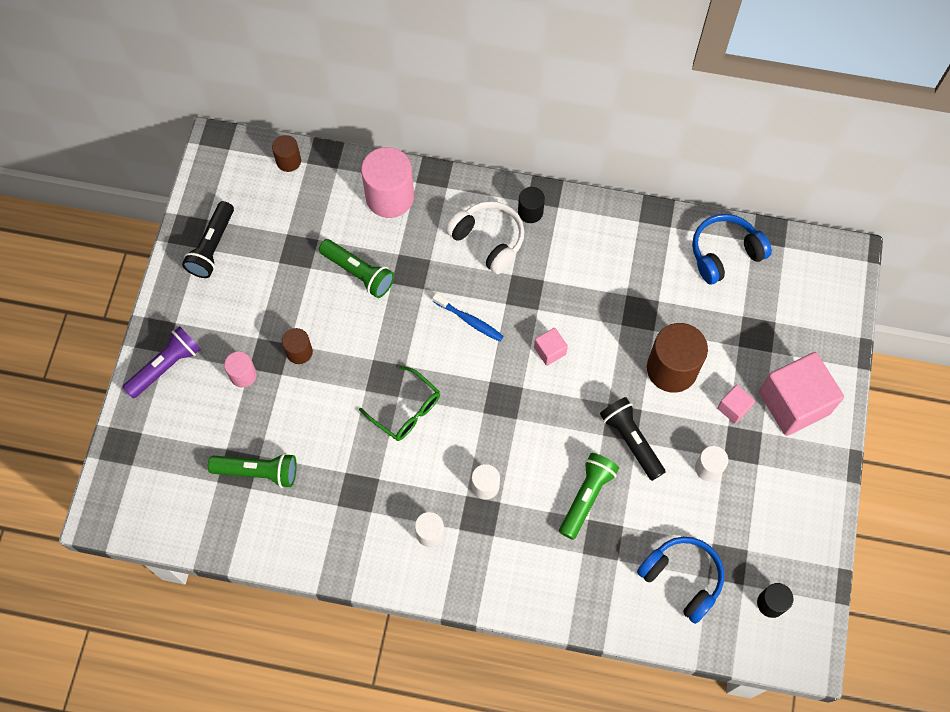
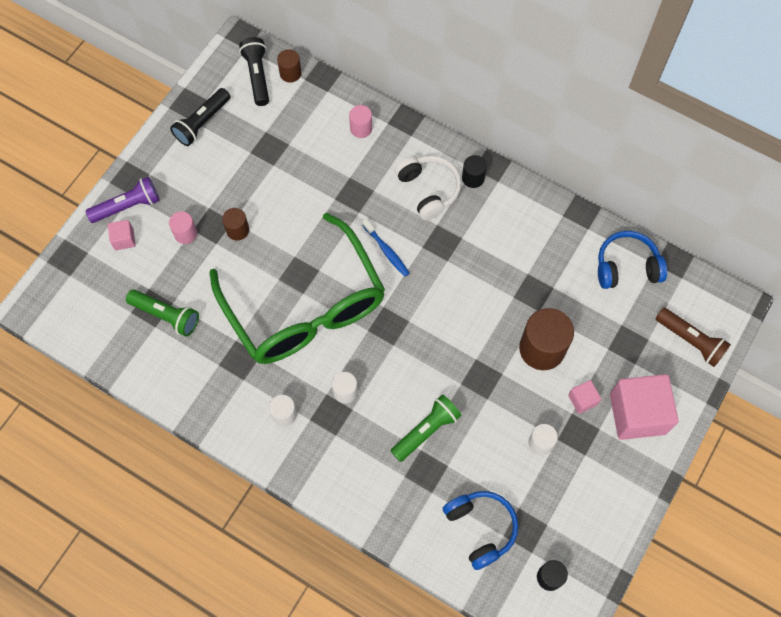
camera: 20 degrees right, 0 degrees up
(358, 273) = (311, 182): green flashlight -> none
(390, 197) = (361, 128): pink cylinder -> pink cylinder, size x0.52
(406, 410) = (305, 307): green glasses -> green glasses, size x2.49
(550, 351) = (443, 298): pink cube -> pink cube (124, 239)
(631, 440) = (483, 397): black flashlight -> black flashlight (257, 76)
(818, 309) = (690, 340): none -> brown flashlight

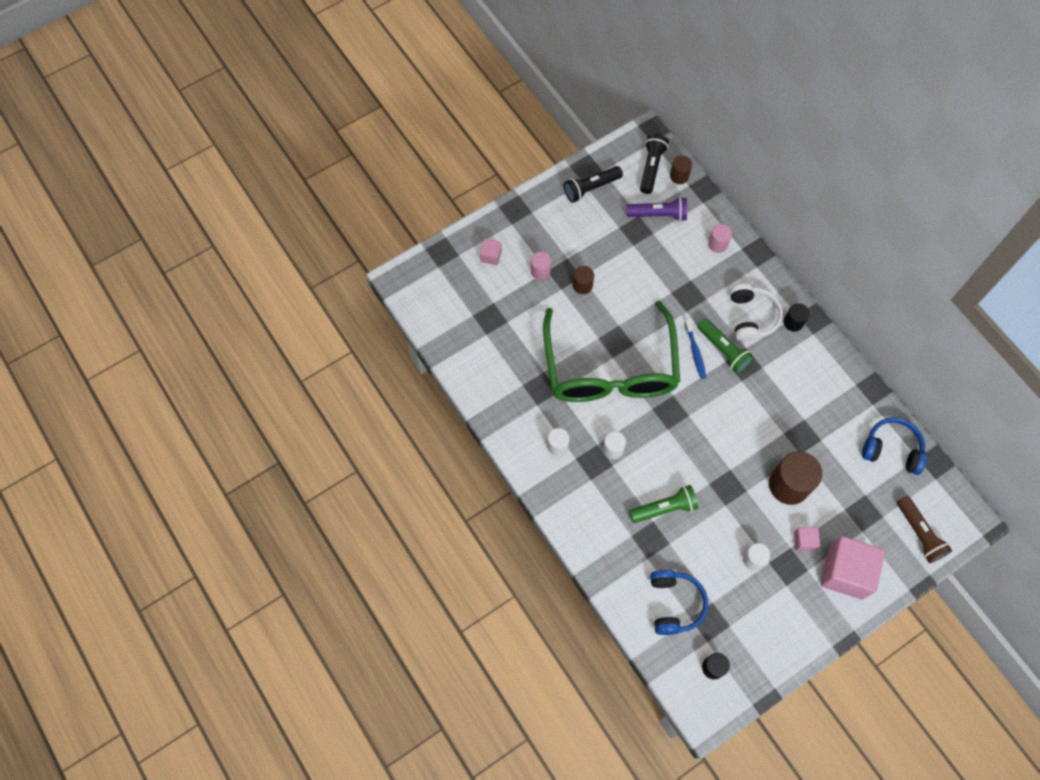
camera: 25 degrees right, 0 degrees up
(128, 206) = (504, 231): purple flashlight -> purple flashlight (658, 215)
(166, 315) = (498, 329): green flashlight -> green flashlight (723, 350)

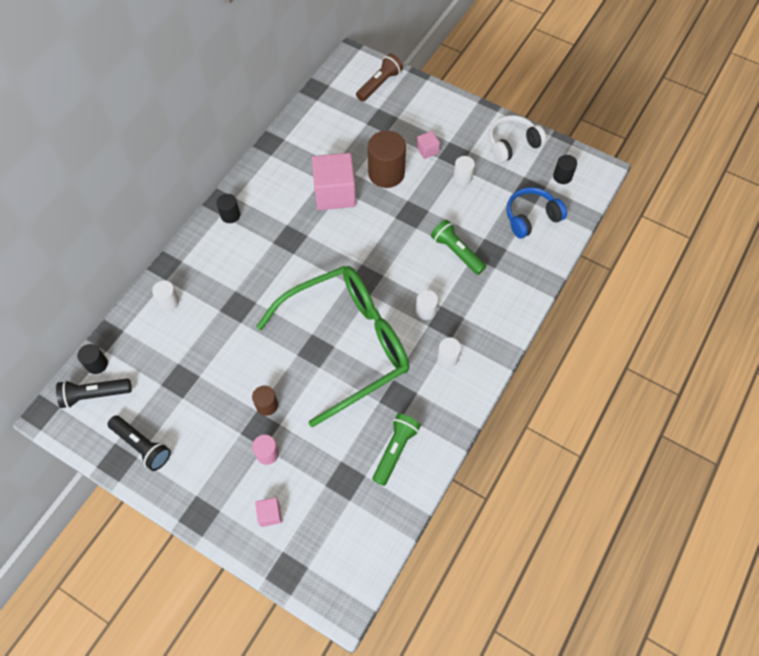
camera: 115 degrees left, 5 degrees down
(658, 215) = (153, 366): purple flashlight -> none
(679, 176) = (97, 364): brown cylinder -> black cylinder
(695, 352) = (296, 280): blue toothbrush -> none
(717, 244) = (169, 301): pink cylinder -> white cylinder
(723, 350) = (283, 259): green flashlight -> green flashlight (395, 450)
(752, 317) = (238, 248): white headphones -> white headphones (512, 144)
(845, 572) = (437, 118): pink cube -> pink cube (335, 193)
(892, 449) = (318, 117): blue headphones -> none

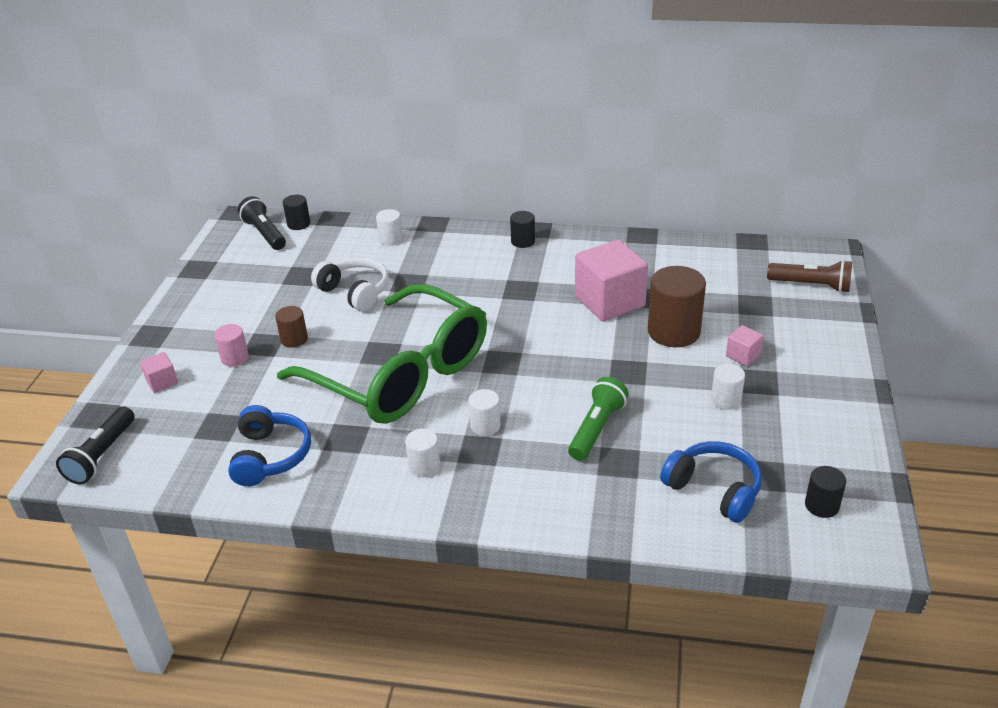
camera: 70 degrees right, 25 degrees down
(142, 445) = (219, 277): black flashlight -> black flashlight (102, 455)
(395, 450) = (270, 456): green flashlight -> blue headphones
(512, 144) = (832, 433): white headphones -> white headphones (355, 292)

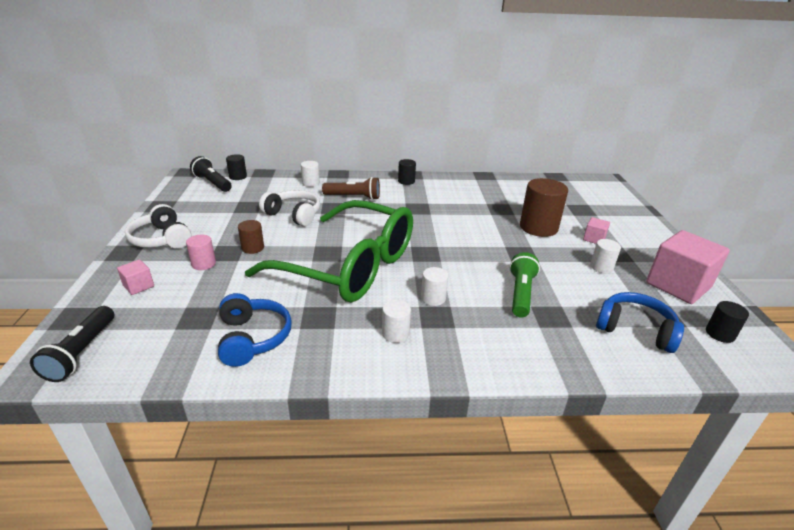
camera: 15 degrees left, 5 degrees down
(193, 319) = (161, 239): none -> white headphones
(609, 301) = (484, 212): pink cube -> pink cube (678, 285)
(811, 285) = (609, 197): brown flashlight -> brown flashlight (354, 197)

